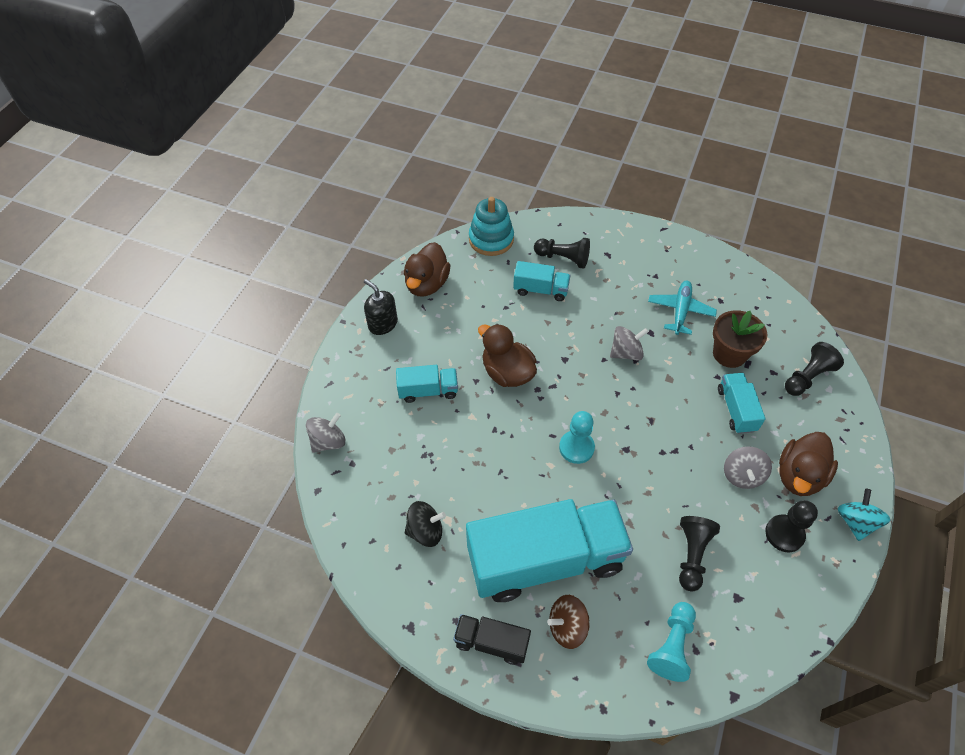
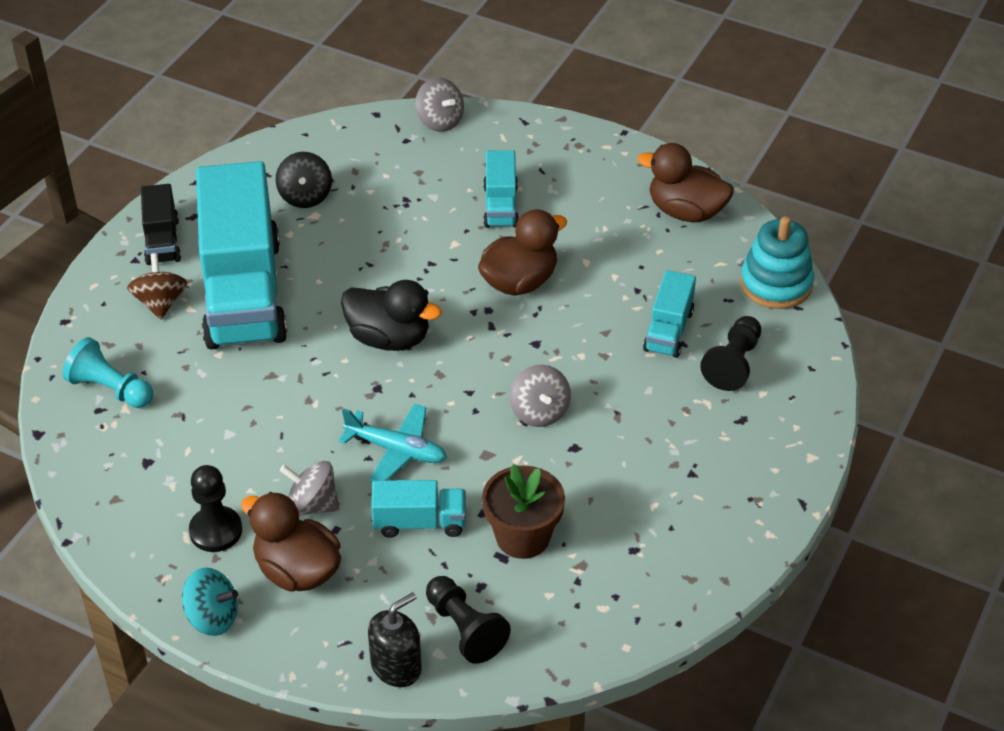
camera: 95 degrees right, 10 degrees down
(383, 324) = (616, 167): black soap dispenser -> black soap dispenser (396, 666)
(491, 642) = (162, 241): black truck -> black truck turned 150 degrees clockwise
(576, 447) = (389, 338): turquoise pawn -> black duck
(680, 311) = (615, 491): turquoise plane -> turquoise plane (397, 450)
(692, 555) = (213, 428): black pawn -> none

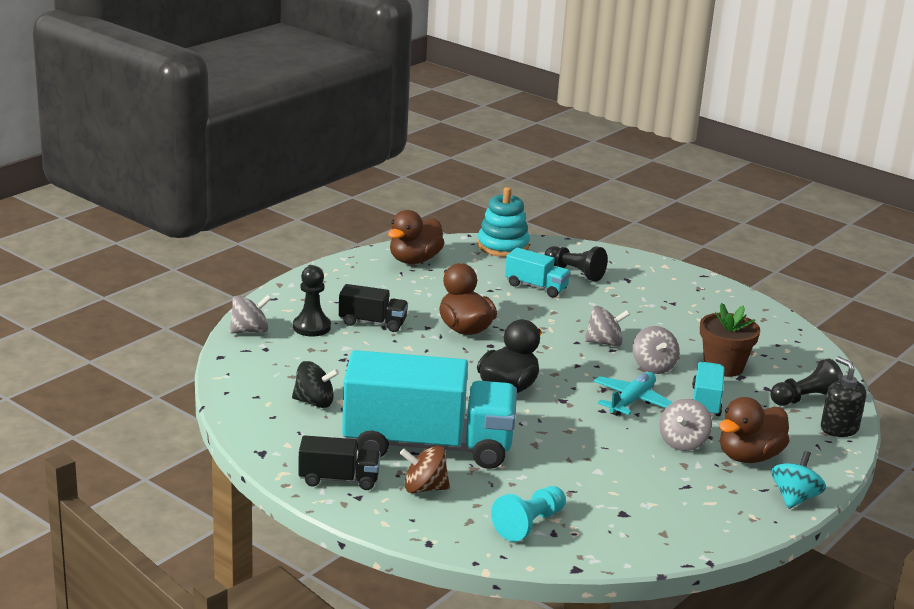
camera: 80 degrees left, 20 degrees down
(216, 531) = (705, 487): black pawn -> black pawn (311, 327)
(494, 464) = (653, 366): none -> grey spinning top
(500, 206) = (372, 323): turquoise truck -> black truck

